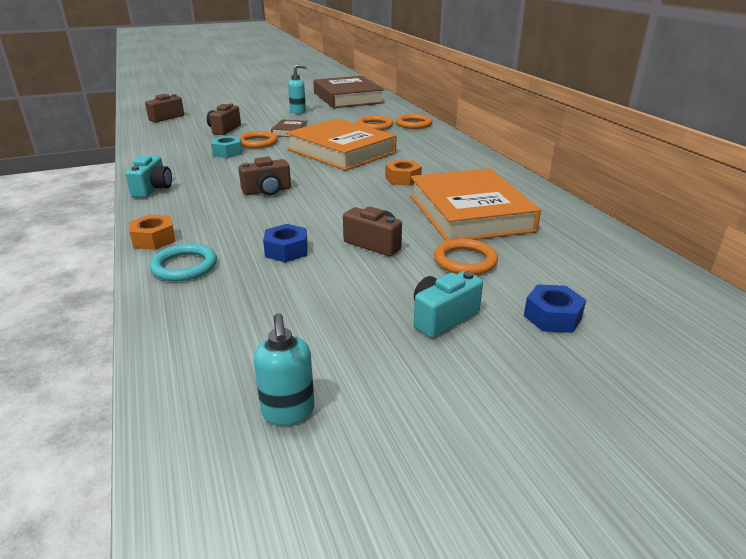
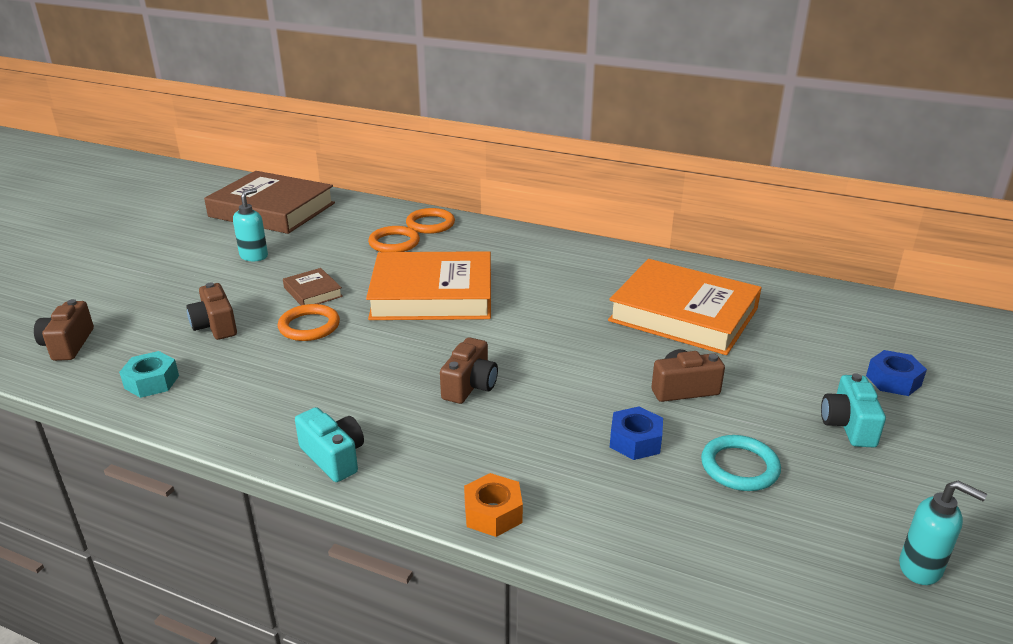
camera: 45 degrees left, 0 degrees up
(184, 266) = (592, 518): turquoise ring -> turquoise ring (739, 467)
(227, 152) = (304, 358): turquoise nut -> turquoise nut (152, 382)
(403, 179) = (562, 303): orange nut -> none
(465, 261) = (768, 365): orange ring -> none

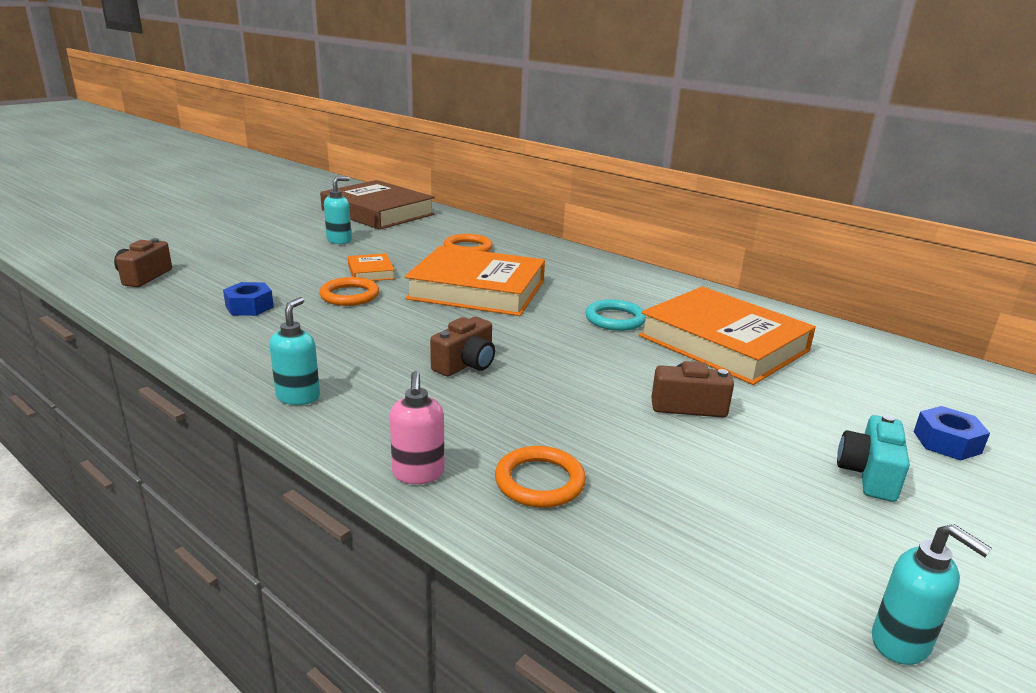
camera: 15 degrees right, 5 degrees down
(152, 382) = (187, 313): turquoise nut -> none
(215, 326) = (270, 283): brown camera -> none
(313, 292) = (371, 272): brown book -> orange book
(333, 457) = (298, 397): turquoise camera -> turquoise soap dispenser
(430, 224) = (510, 239): orange ring -> orange ring (539, 481)
(493, 513) = (418, 474): orange nut -> pink soap dispenser
(635, 441) = (608, 441): blue nut -> blue nut (249, 307)
(739, 467) = (715, 488): turquoise ring -> turquoise ring (615, 319)

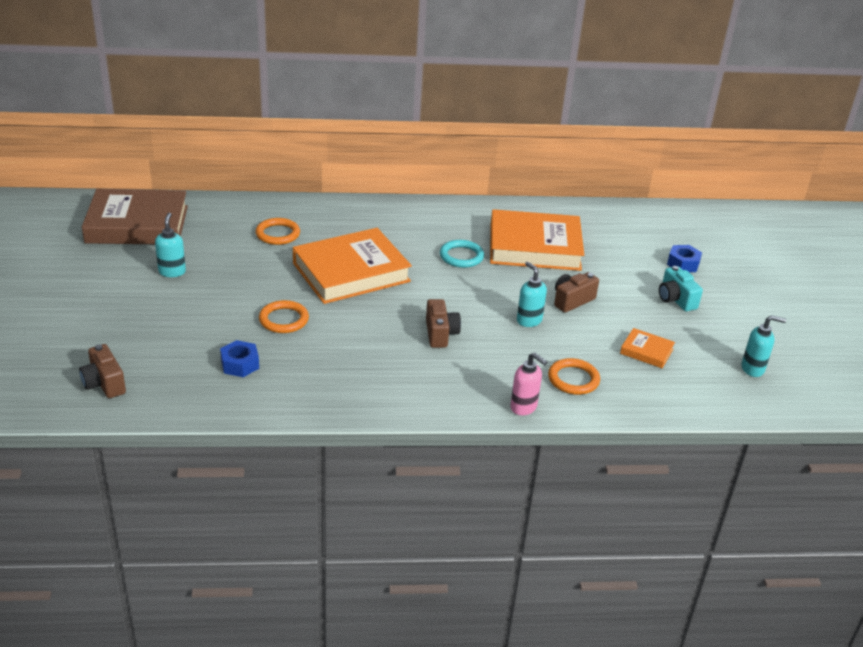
camera: 45 degrees left, 10 degrees up
(298, 397) = (397, 404): turquoise soap dispenser -> turquoise soap dispenser (528, 320)
(371, 272) = (256, 291): orange book -> orange book (646, 351)

